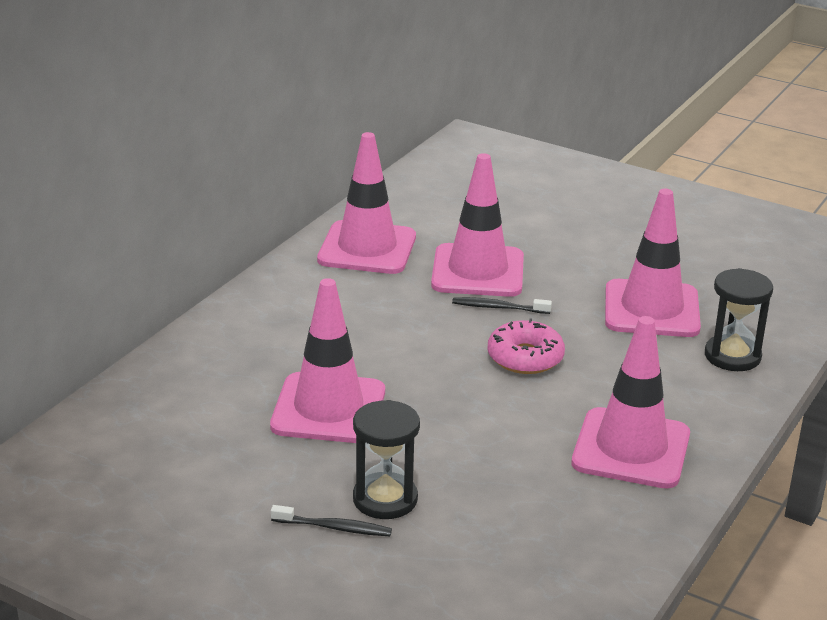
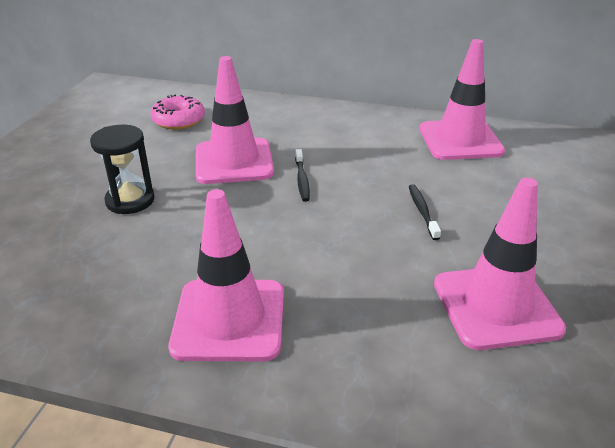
camera: 75 degrees right, 5 degrees up
(334, 527) = (95, 186): black toothbrush -> black toothbrush (302, 180)
(478, 271) = (473, 193): pink traffic cone -> none
(525, 357) = (351, 236): pink donut -> pink donut (178, 120)
(732, 356) = (445, 384): black hourglass -> none

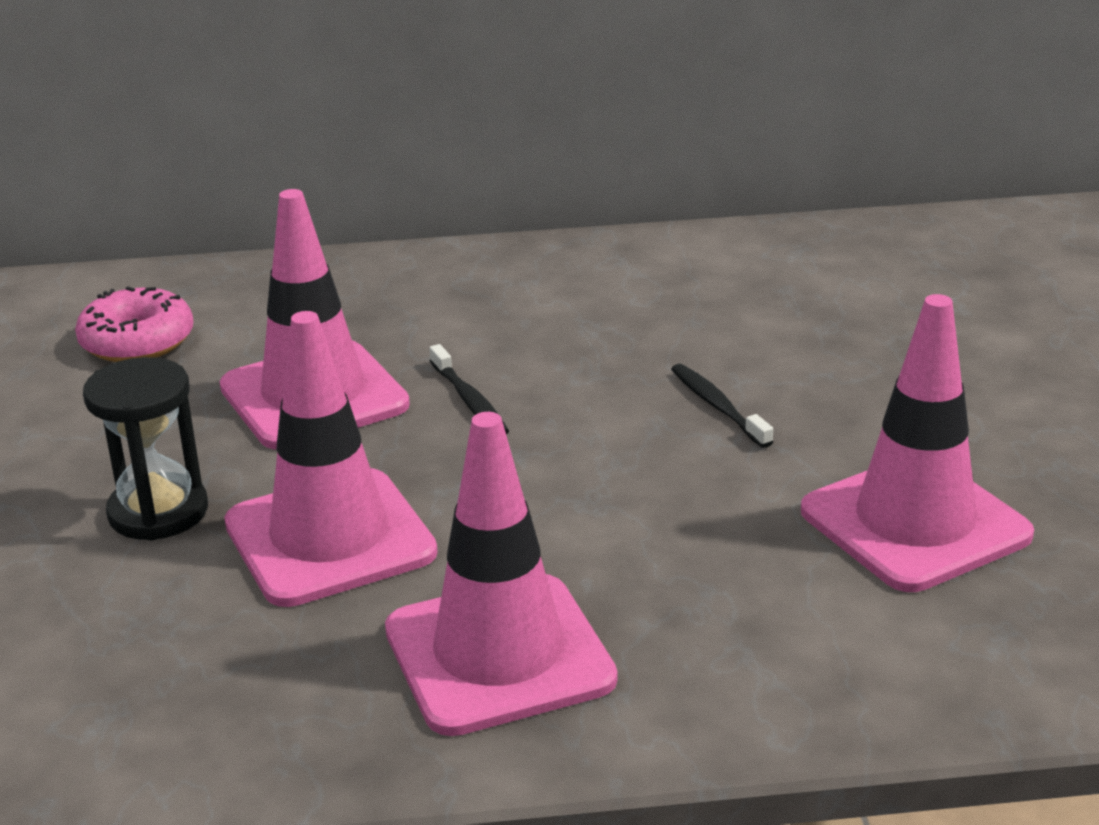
camera: 20 degrees left, 5 degrees down
(460, 140) = (714, 270): pink traffic cone -> pink traffic cone (330, 538)

